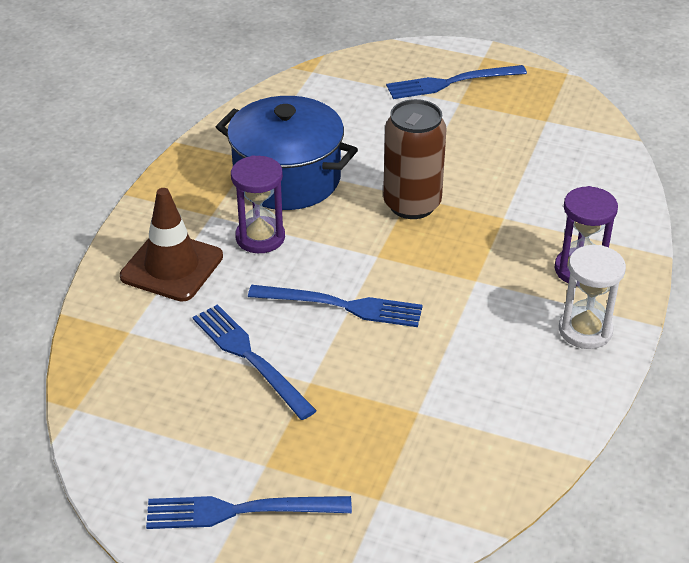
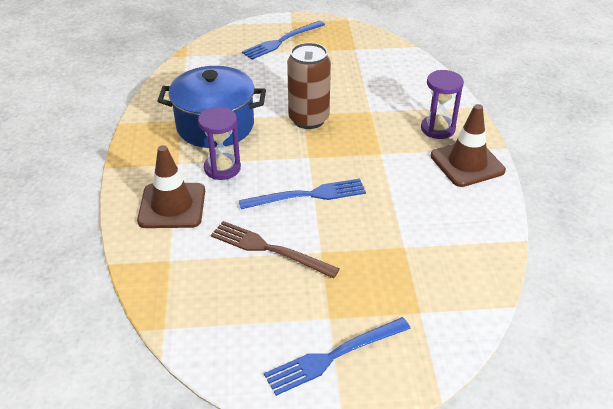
camera: 25 degrees left, 0 degrees up
(250, 358) = (269, 249): blue fork -> brown fork
(585, 330) = (467, 163): white hourglass -> brown traffic cone

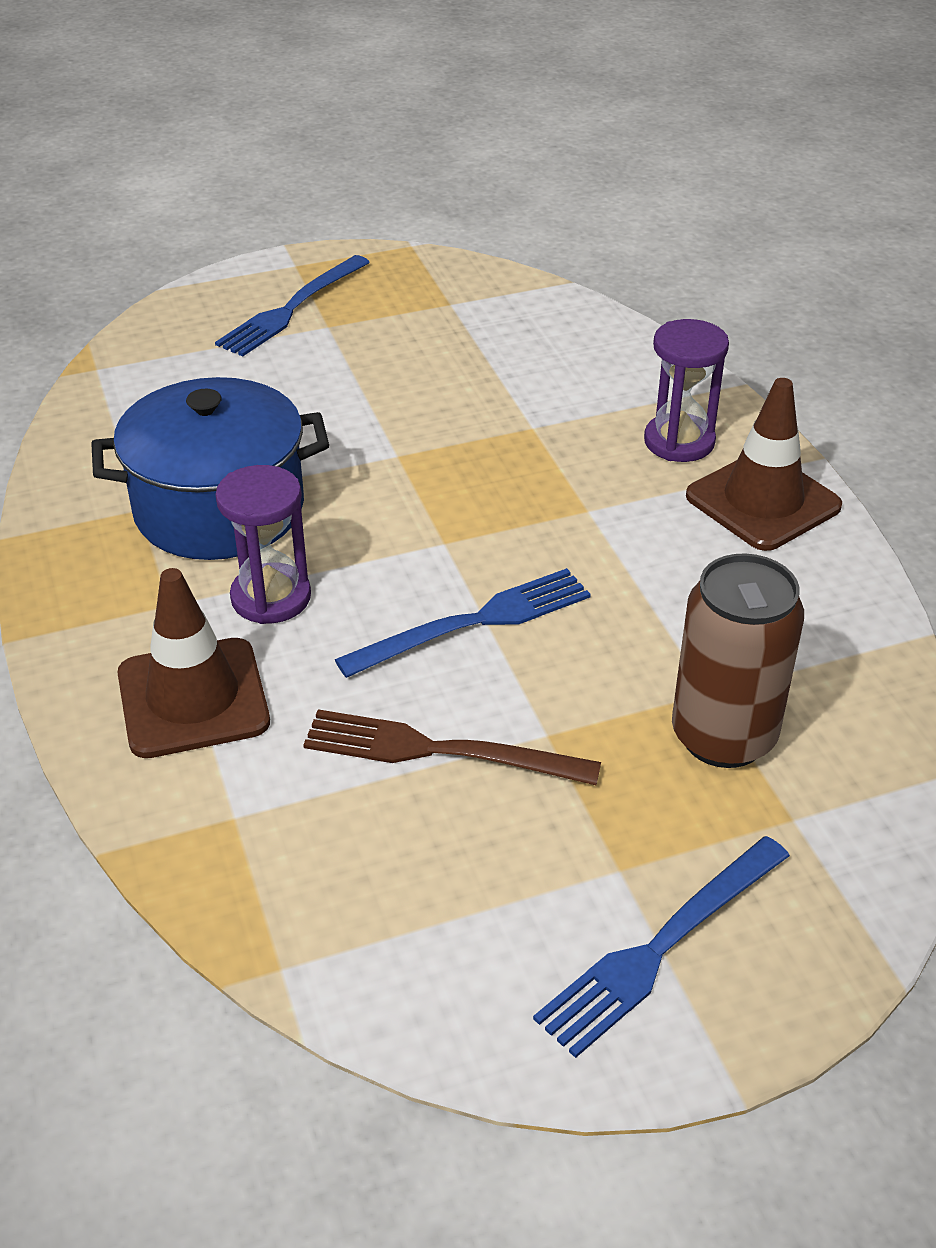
camera: 15 degrees left, 0 degrees up
(308, 119) = (413, 463): brown can -> brown can (723, 736)

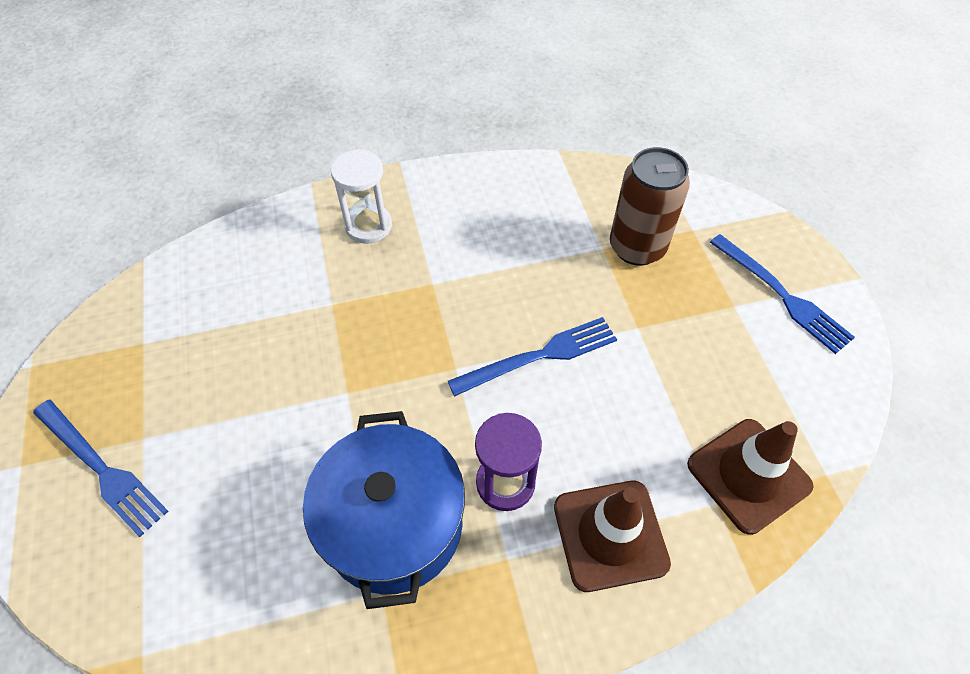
camera: 85 degrees left, 15 degrees up
(439, 751) = (654, 384): brown fork -> none
(474, 622) = (539, 356): blue fork -> blue fork turned 90 degrees clockwise
(679, 442) = (368, 226): purple hourglass -> white hourglass
(763, 501) = (438, 196): brown traffic cone -> brown traffic cone (748, 475)

